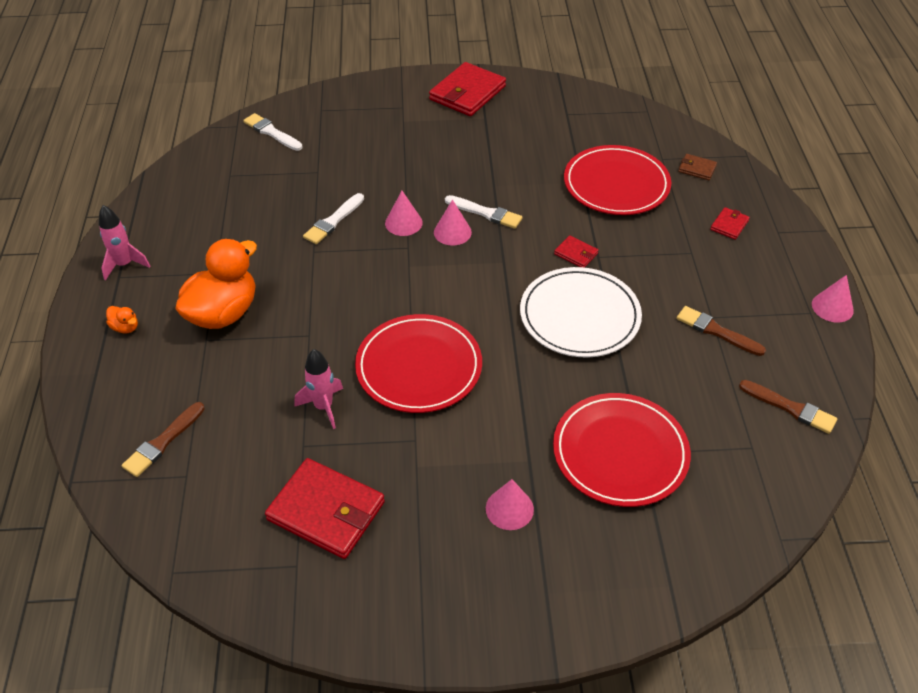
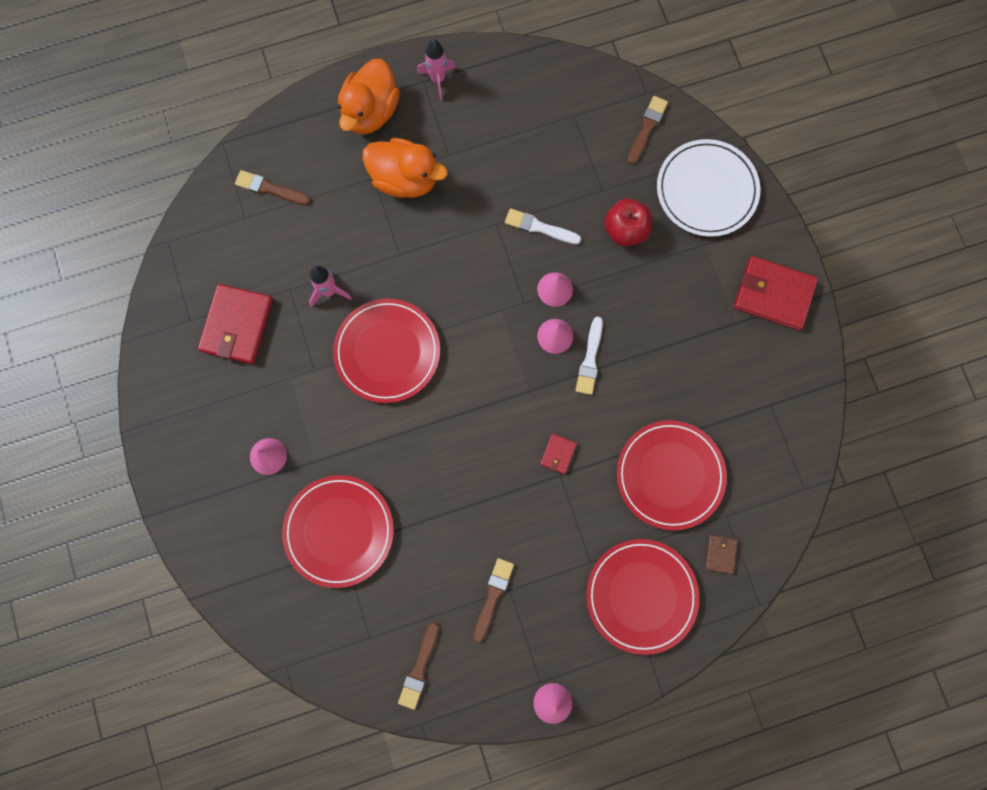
camera: 75 degrees right, 30 degrees up
(125, 327) = (370, 112): orange duck -> orange duck, size x2.49
(271, 132) = (647, 128): white brush -> brown brush
(366, 165) = (625, 230): none -> red apple
(579, 316) = (479, 472): white plate -> white plate (706, 190)
(729, 225) = (641, 595): red wallet -> red plate

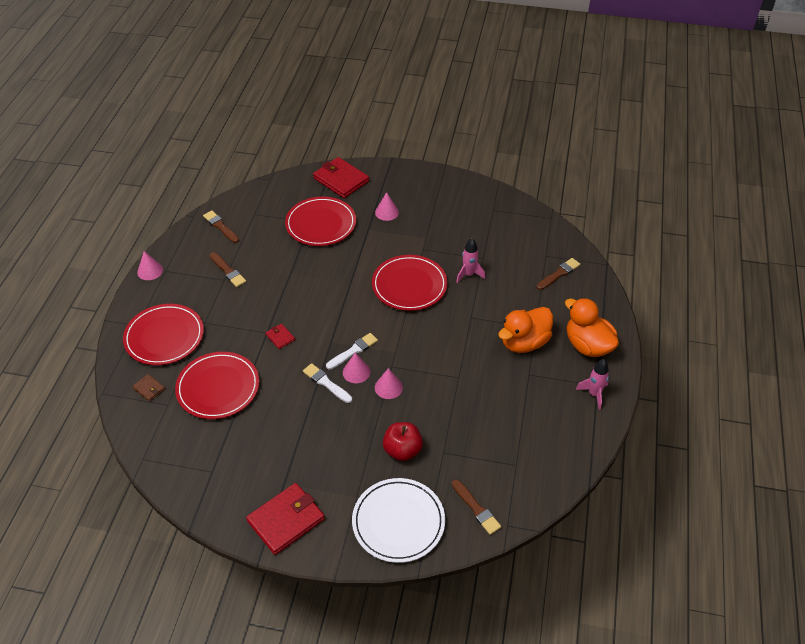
camera: 120 degrees right, 30 degrees down
(237, 325) = (475, 227): red wallet -> red wallet (341, 180)
(539, 227) = (439, 400): white brush -> white brush (353, 351)

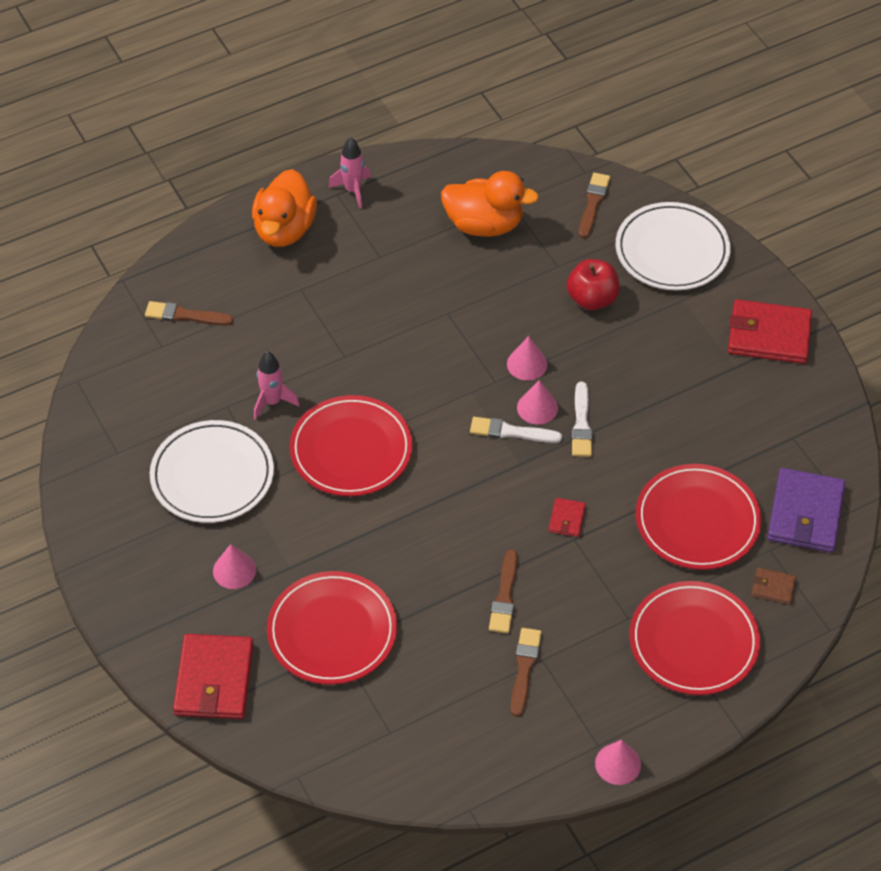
camera: 130 degrees left, 5 degrees up
(149, 389) = (773, 587): brown wallet -> brown wallet turned 75 degrees counterclockwise
(166, 437) = (805, 514): none -> purple wallet
(220, 226) = (455, 753): brown brush -> brown brush (504, 596)
(446, 232) = (212, 475): none -> white plate
(524, 342) = (336, 286): orange duck -> orange duck (484, 225)

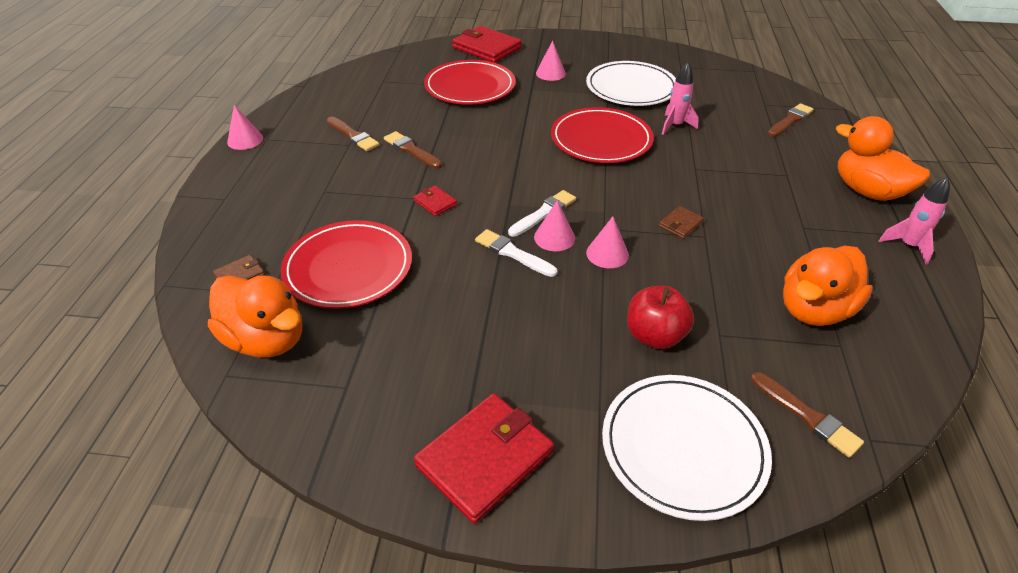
camera: 125 degrees right, 10 degrees down
(445, 334) = (680, 224): none -> brown wallet
(693, 641) = (265, 210): red plate -> none
(805, 514) = (266, 340): purple wallet -> orange duck

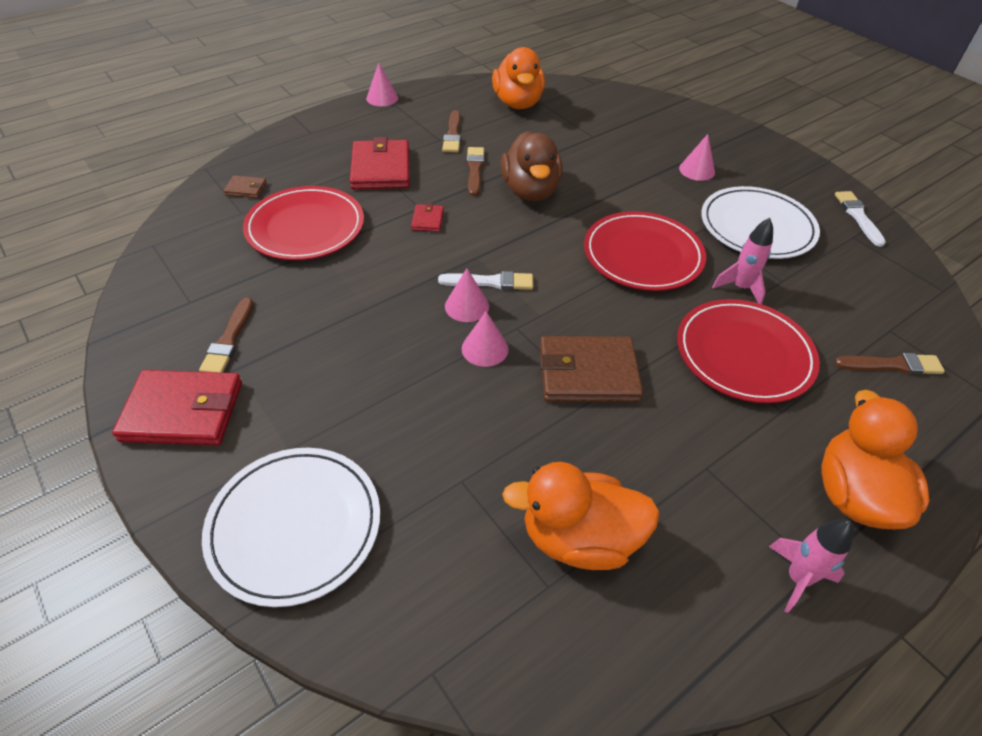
camera: 45 degrees right, 5 degrees up
(266, 340) = (199, 239): orange duck -> orange duck (518, 103)
(470, 86) = (603, 144): red plate -> red plate (744, 354)
(473, 142) = (530, 191): none -> brown duck
(486, 48) = (674, 117): red wallet -> red wallet (381, 169)
(513, 253) = (418, 295): white brush -> white brush (858, 216)
(654, 336) = (412, 436): red apple -> none
(680, 224) = (587, 373): brown wallet -> brown wallet, size x2.14
(807, 416) = (416, 602): brown brush -> brown brush (229, 340)

